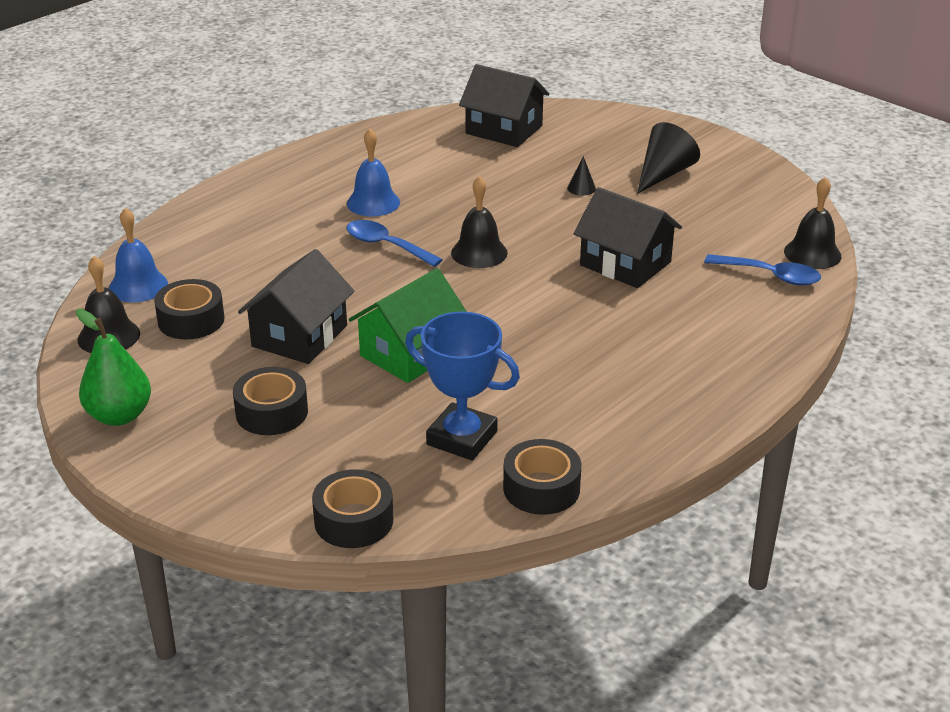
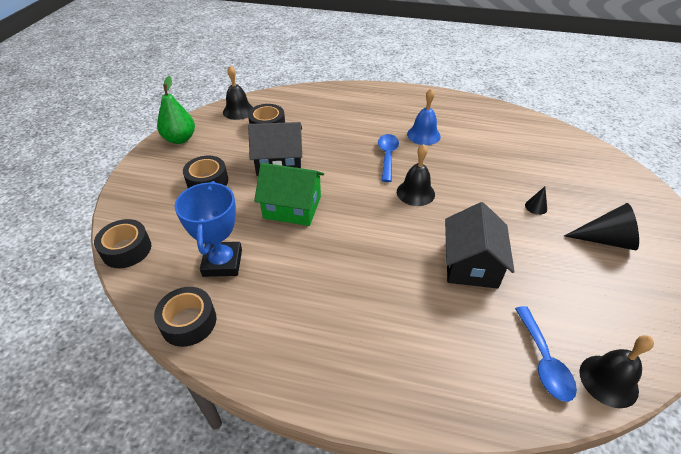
camera: 60 degrees right, 10 degrees up
(138, 286) = (283, 101): blue bell -> none
(504, 130) = (558, 148): black house -> none

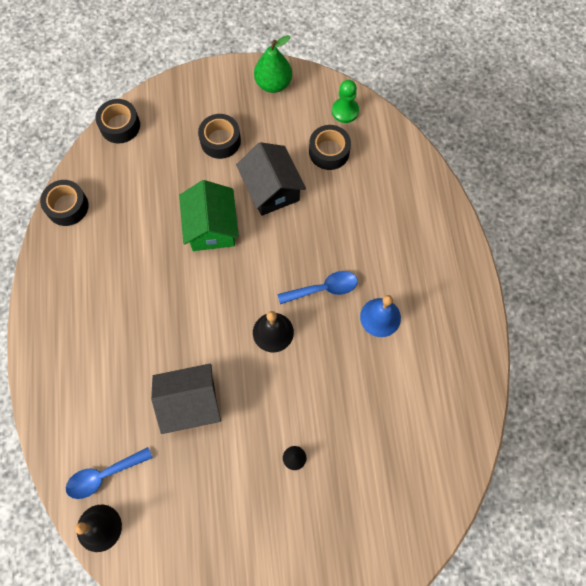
camera: 70 degrees right, 25 degrees up
(222, 262) = (129, 201): blue trophy -> none
(238, 111) = (345, 111): black bell -> green pawn
(606, 240) = (266, 532): black cone -> none

